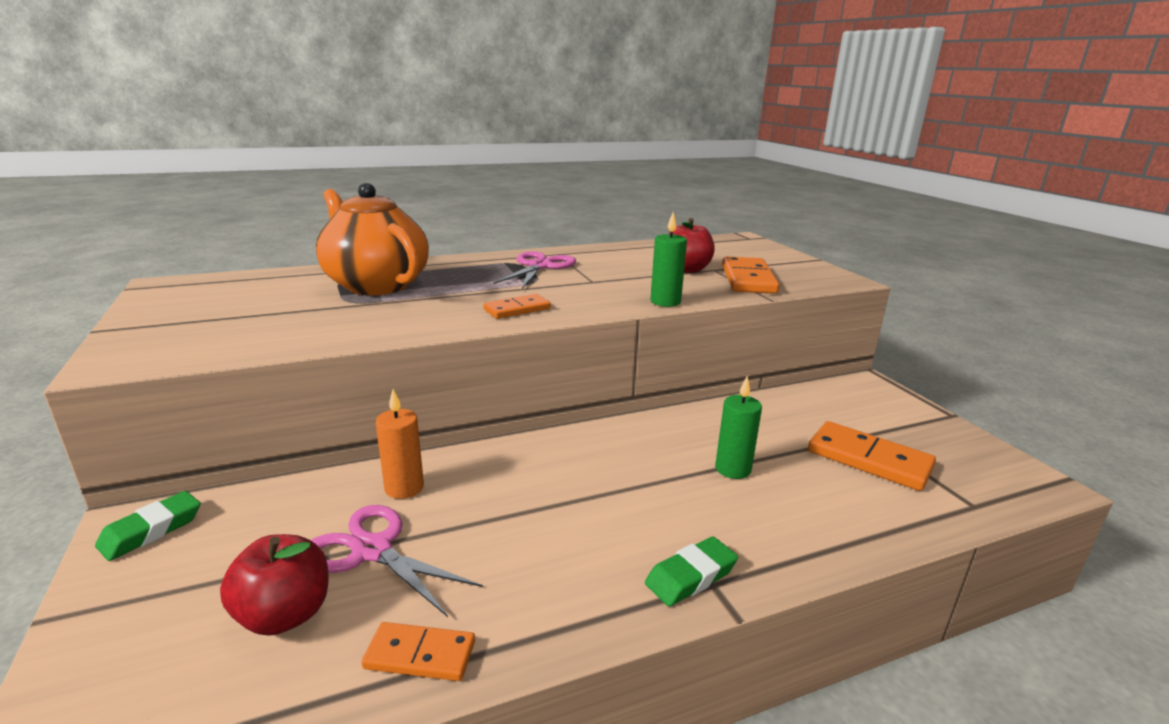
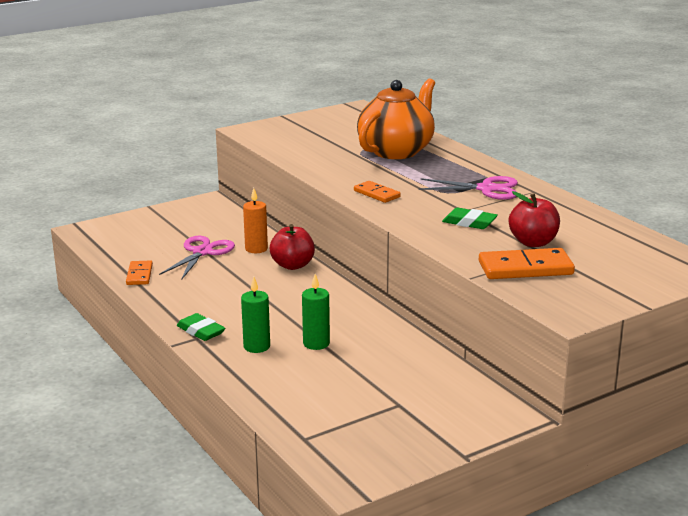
camera: 80 degrees right, 0 degrees up
(151, 530) = (204, 206): green eraser -> green eraser (469, 223)
(285, 614) = (158, 245): red apple -> red apple (292, 265)
(665, 302) = (430, 237): green candle -> green candle (257, 346)
(868, 459) = (354, 399): orange domino -> none

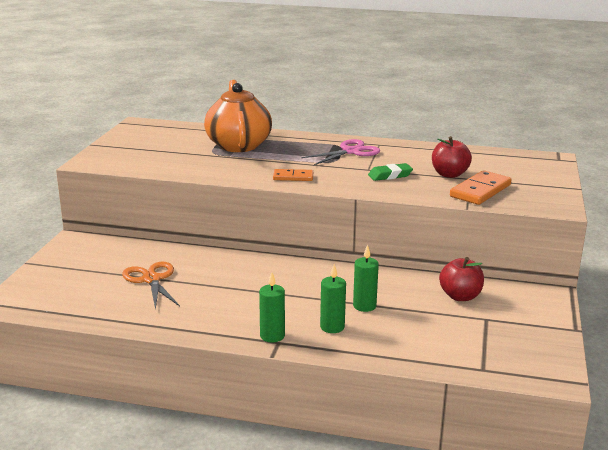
camera: 45 degrees left, 0 degrees up
(139, 275) = (135, 318): orange domino -> none
(201, 331) = (272, 336): green eraser -> green candle
(202, 252) = (151, 279): pink scissors -> orange scissors
(256, 249) = (188, 260): orange candle -> none
(292, 265) = (239, 261): red apple -> red apple (460, 296)

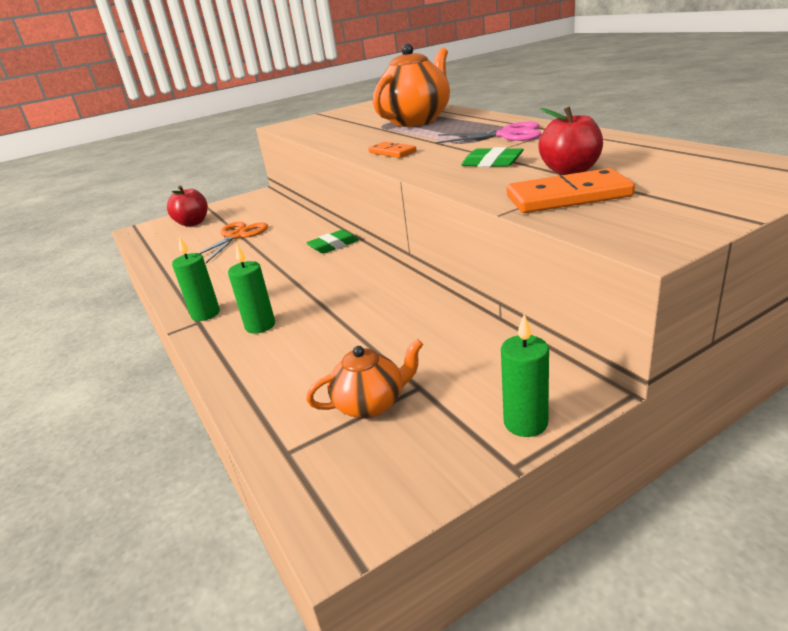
camera: 50 degrees right, 5 degrees up
(265, 263) = (333, 245): none -> green eraser
(364, 306) = (327, 316): green candle -> green candle (525, 423)
(460, 296) = (443, 344): red apple -> red apple (193, 223)
(479, 334) = (371, 404): none -> orange teapot

